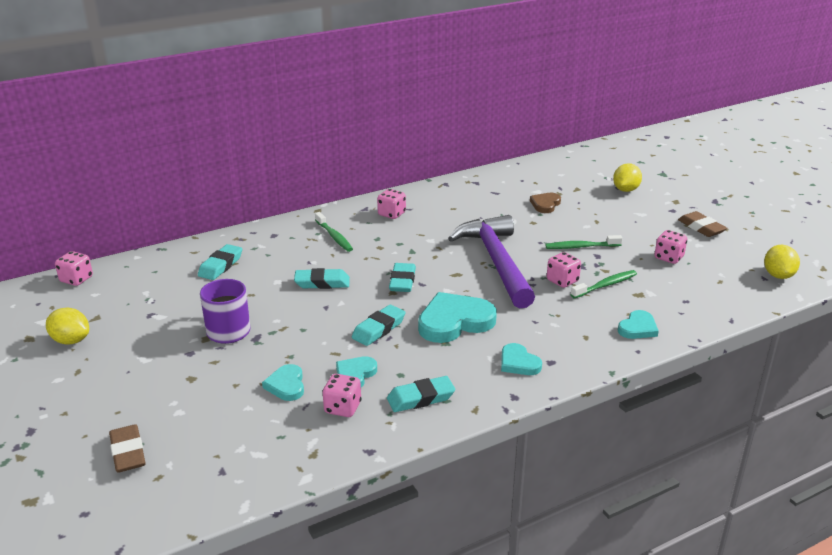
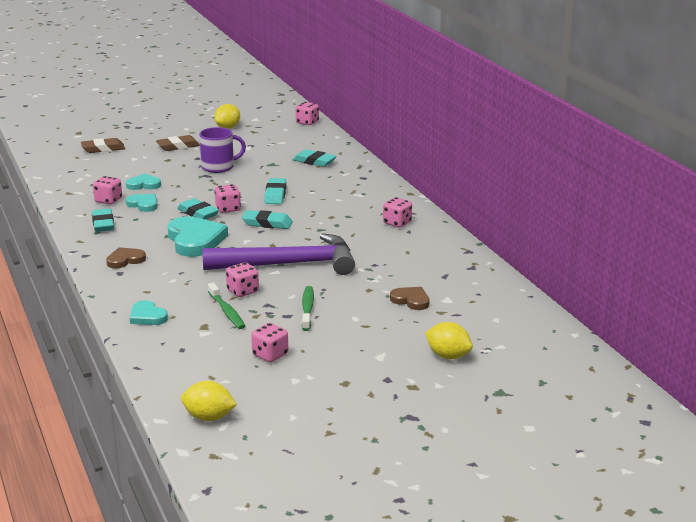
camera: 95 degrees right, 5 degrees down
(334, 236) = (355, 199): green toothbrush -> none
(365, 310) = (228, 209): none -> pink dice
(518, 363) = (125, 260): turquoise heart -> brown heart
(701, 228) = (336, 390): brown eraser -> brown eraser (178, 146)

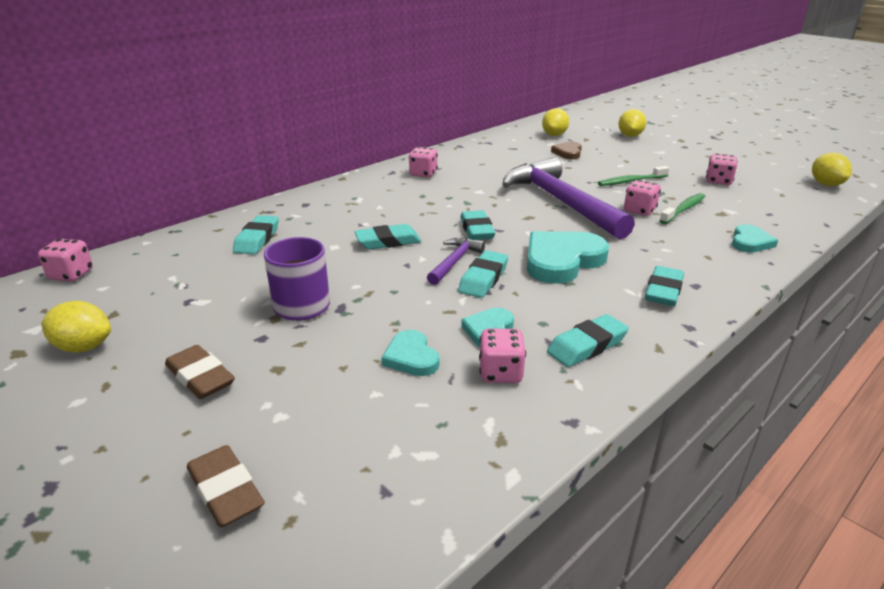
camera: 110 degrees left, 5 degrees up
(125, 260) = (663, 291): brown heart -> turquoise eraser
(228, 209) = (454, 261): pink dice -> purple hammer
(478, 309) = (554, 135): none -> yellow lemon

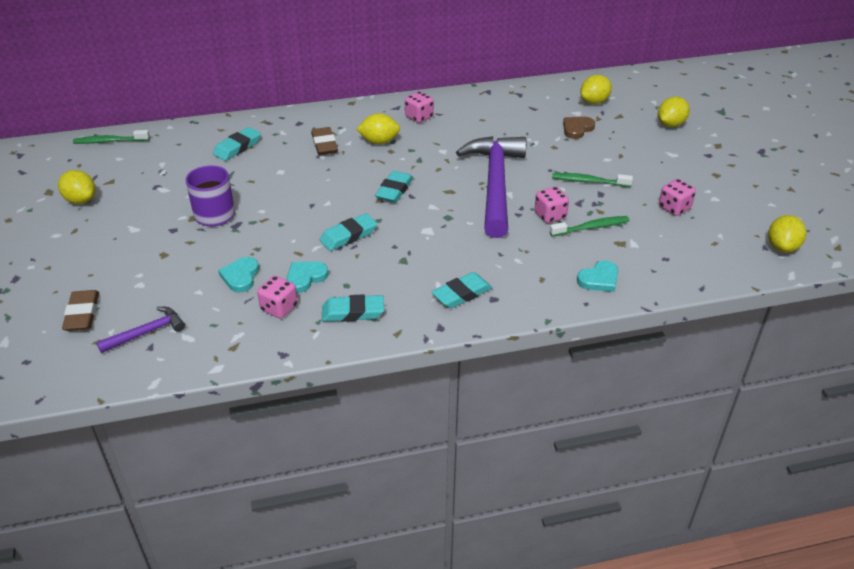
camera: 30 degrees right, 10 degrees up
(71, 275) = (110, 141): pink dice -> green toothbrush
(200, 377) = (121, 244): brown eraser -> brown eraser (324, 144)
(388, 242) = (319, 180): turquoise eraser -> none
(409, 198) = (379, 141): none -> yellow lemon
(454, 261) = (345, 214): purple hammer -> purple hammer (146, 332)
(562, 260) = (422, 241): turquoise heart -> none

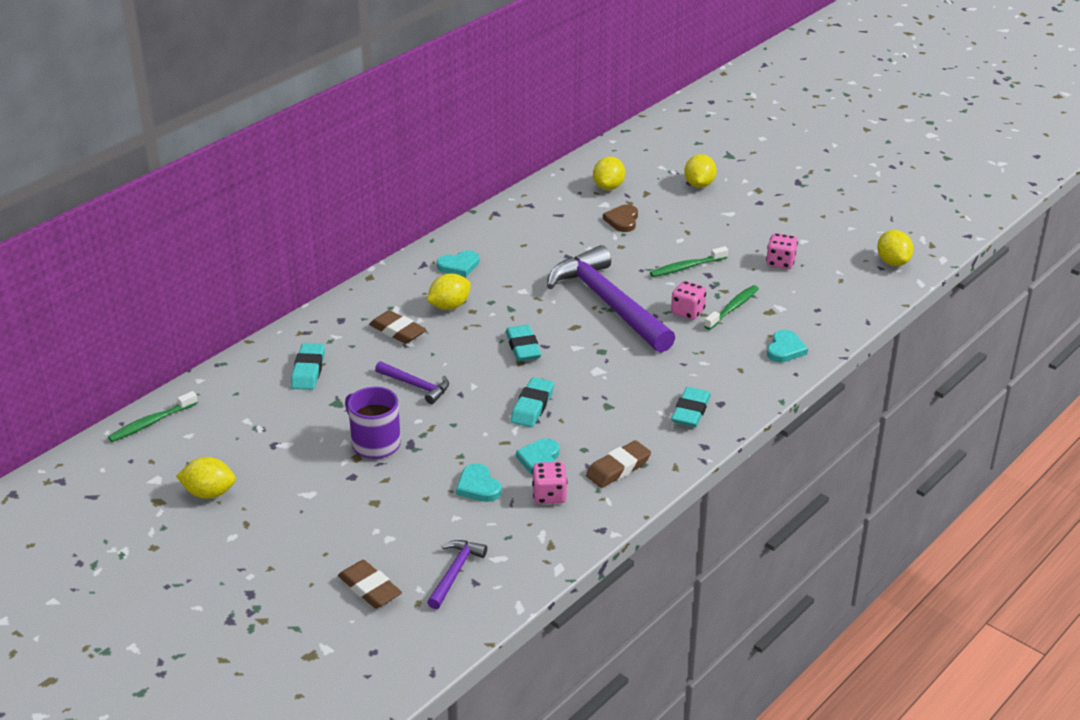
camera: 35 degrees left, 5 degrees down
(290, 186) = (416, 386): none -> purple hammer
(353, 312) = (618, 468): turquoise eraser -> brown eraser
(419, 117) = (459, 266): pink dice -> turquoise heart

